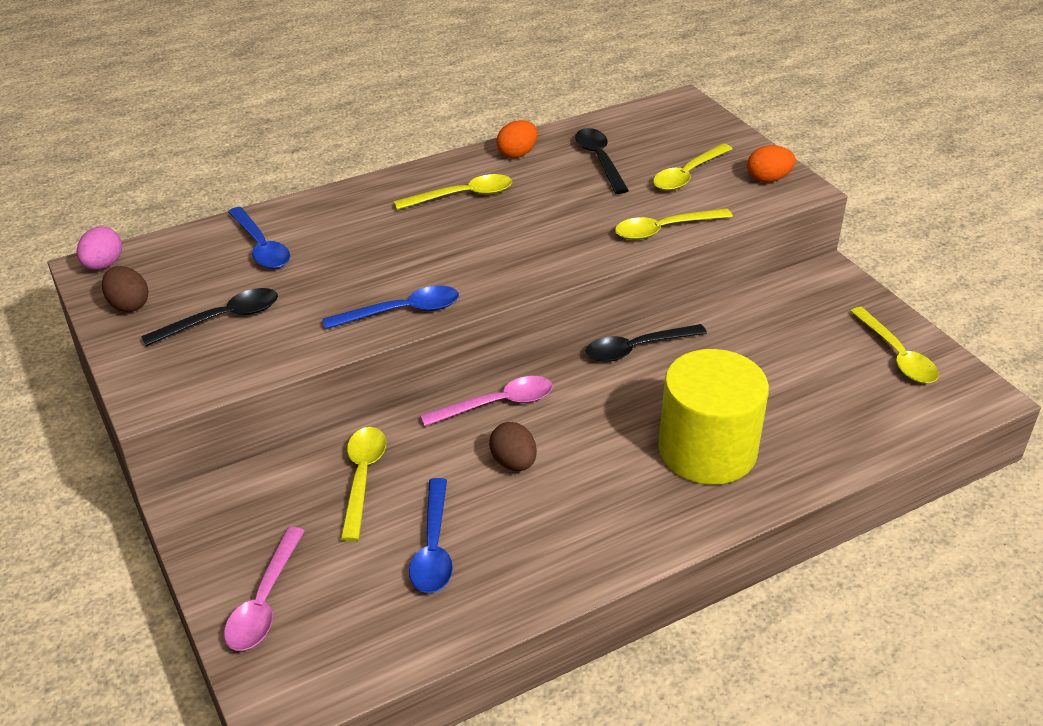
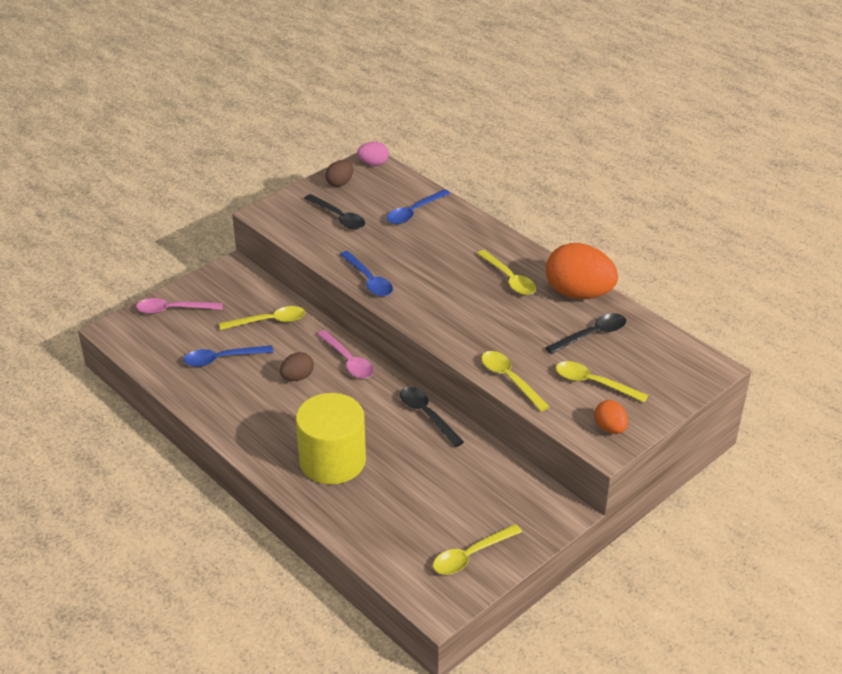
camera: 75 degrees right, 0 degrees up
(517, 154) = (578, 293): orange egg -> orange egg, size x2.03

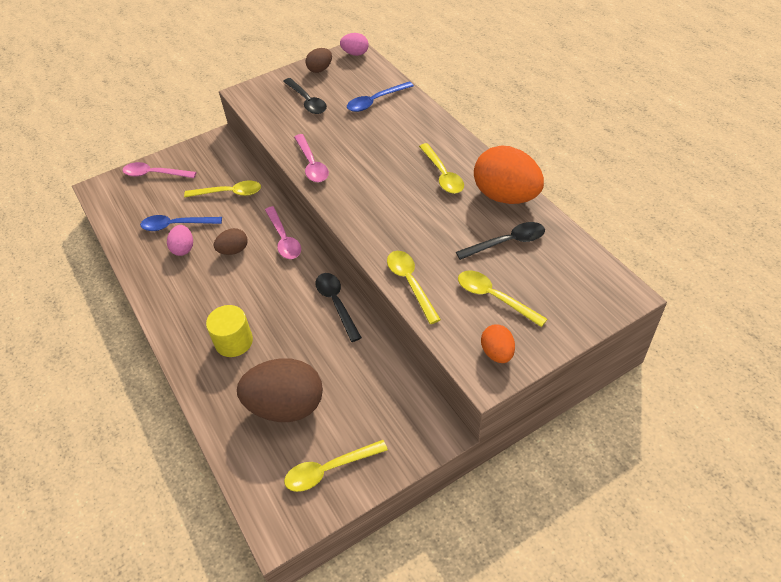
camera: 15 degrees right, 10 degrees up
(240, 381) = (183, 249): none -> pink egg
(332, 461) = (234, 341): yellow cylinder -> yellow cylinder, size x0.60
(369, 280) = (312, 164): blue spoon -> pink spoon
(409, 510) = (286, 406): none -> brown egg

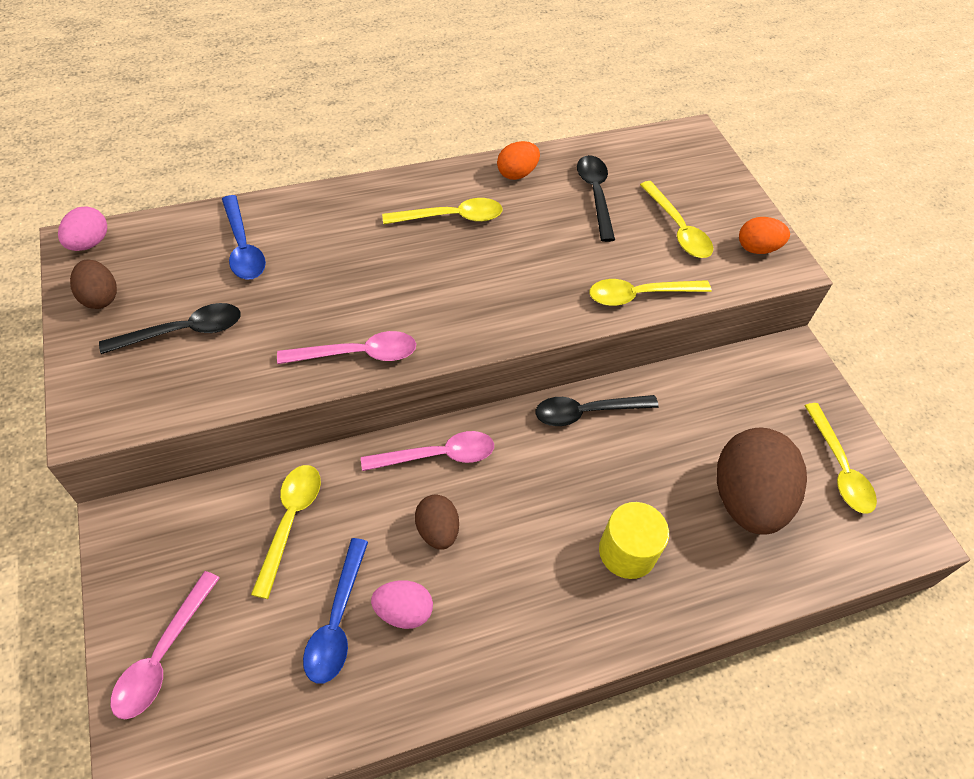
camera: 85 degrees left, 5 degrees up
(494, 297) = (678, 229): yellow spoon -> yellow spoon turned 75 degrees counterclockwise
(506, 196) = (517, 173): orange egg -> orange egg, size x0.49

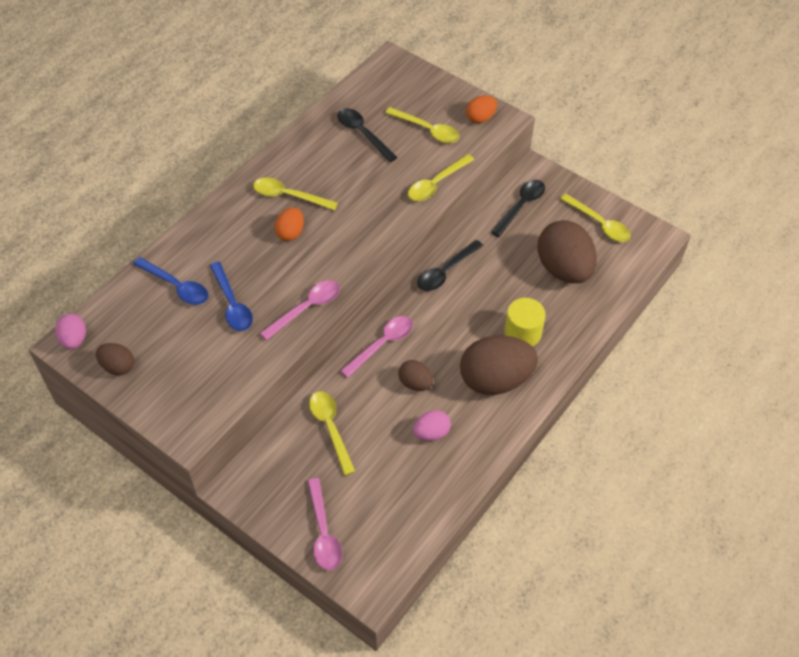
camera: 30 degrees left, 0 degrees up
(184, 331) = (191, 355): black spoon -> black spoon (521, 206)
(337, 621) = (401, 459): blue spoon -> blue spoon (232, 304)
(452, 217) = (288, 196): yellow spoon -> yellow spoon turned 120 degrees counterclockwise
(517, 173) = (304, 145): orange egg -> orange egg (290, 233)
(542, 593) = (495, 380): none -> brown egg

